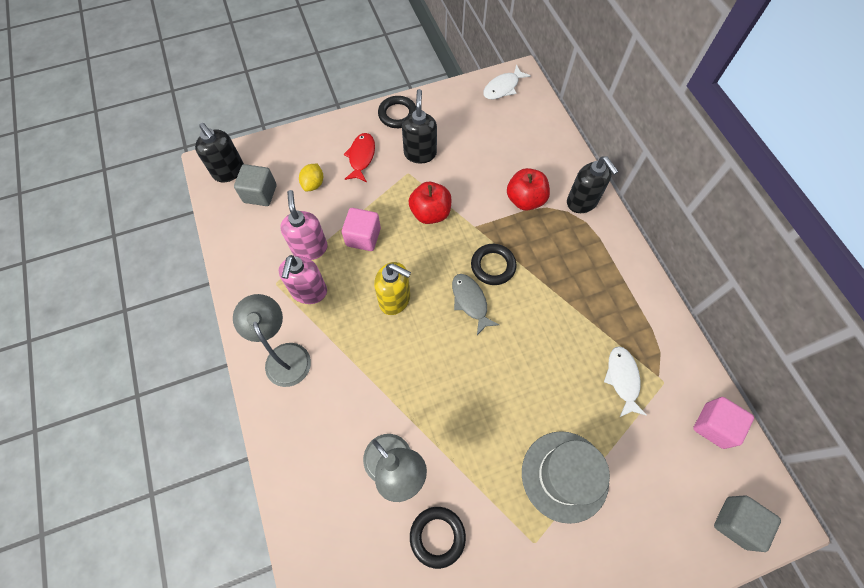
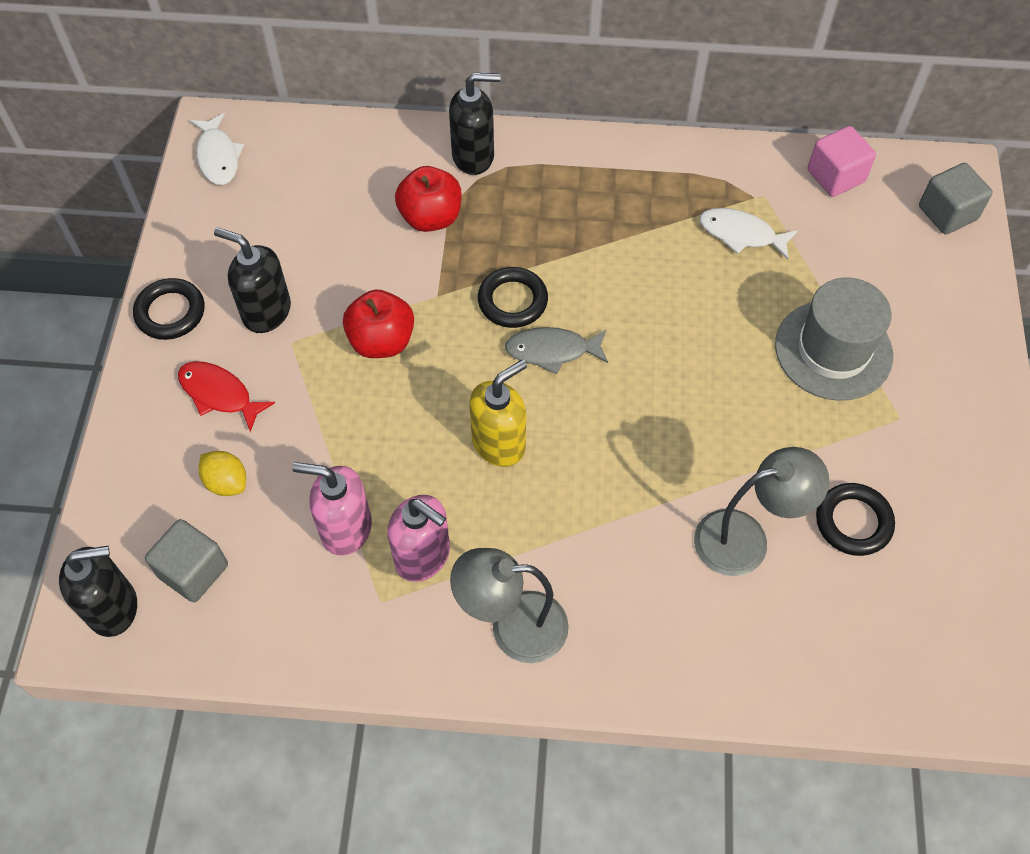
camera: 65 degrees left, 5 degrees down
(363, 237) = (370, 446): pink cube -> none

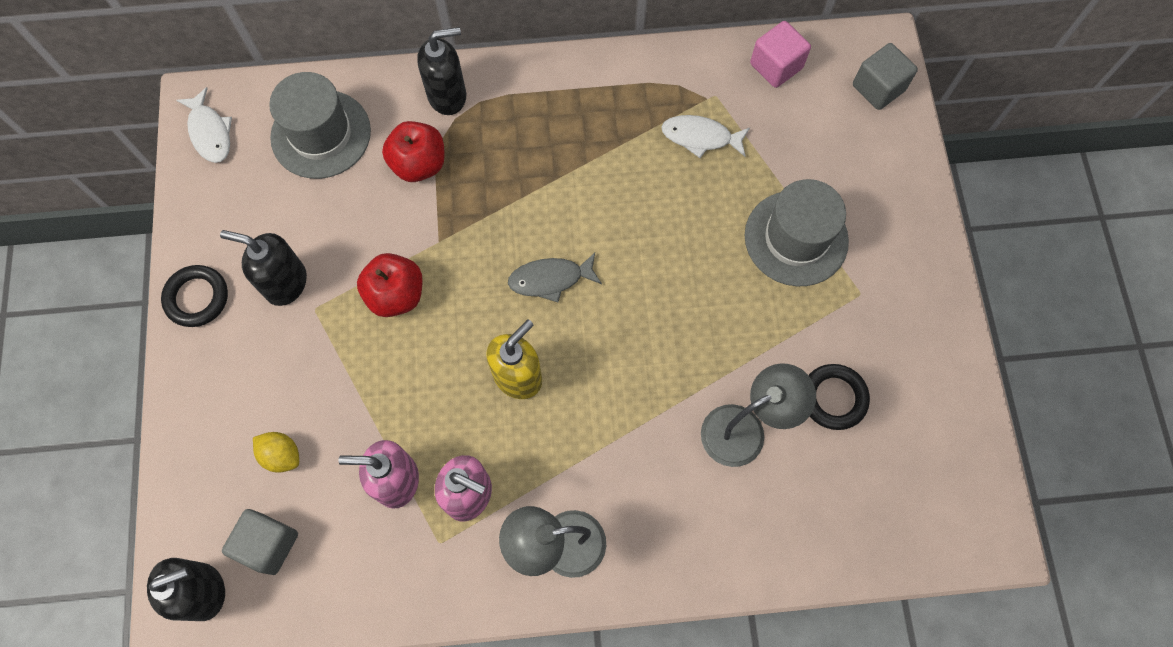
camera: 10 degrees left, 10 degrees up
(219, 394) = (258, 371): red fish -> none
(333, 174) = (321, 134): none -> grey hat
(512, 301) = (507, 236): black ring -> none

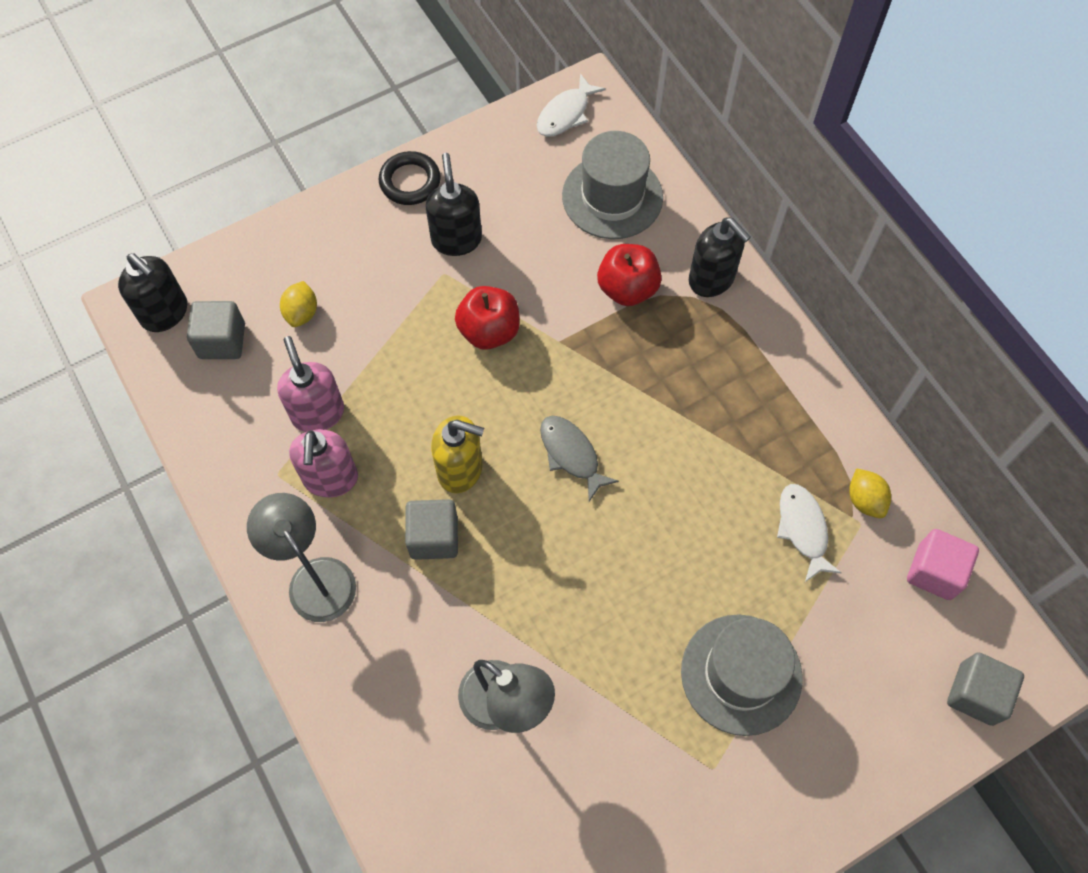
camera: 65 degrees right, 5 degrees down
(570, 425) = (434, 537): none -> grey cube
(697, 83) = (865, 500): none -> yellow lemon
(833, 398) = (580, 784): black ring -> none

